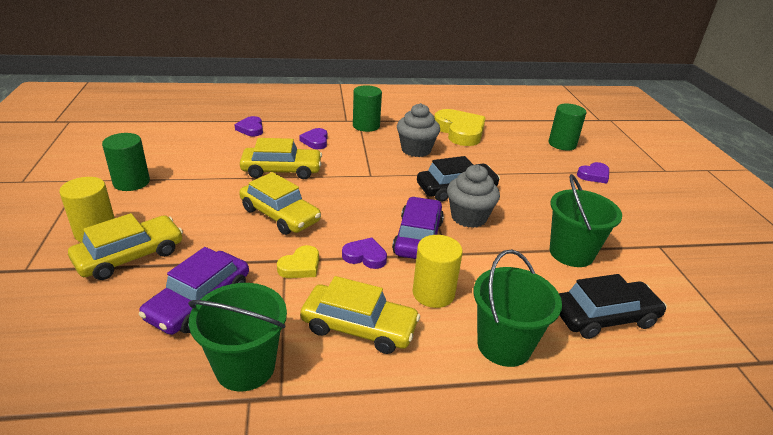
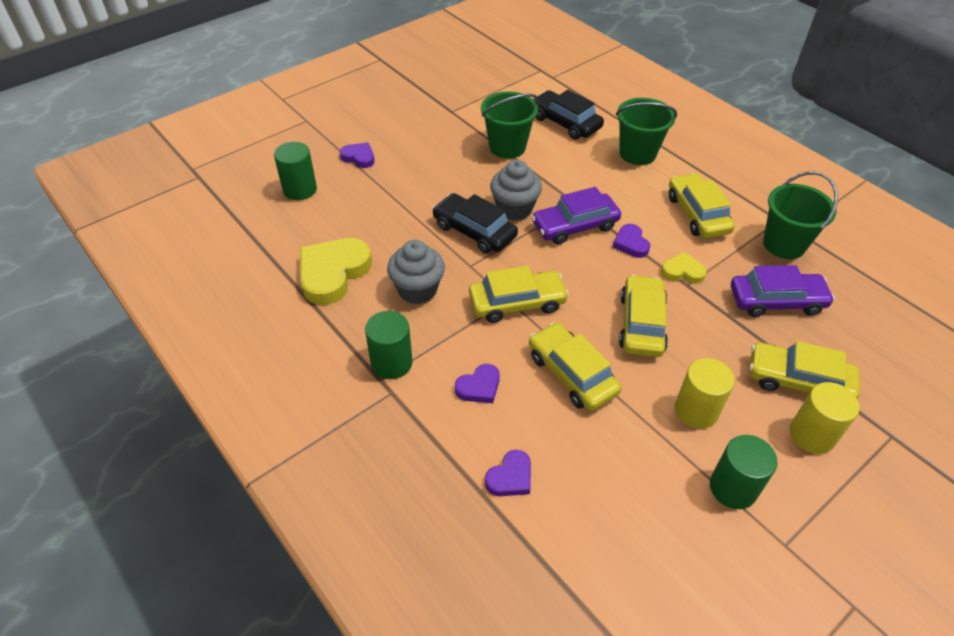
camera: 120 degrees left, 15 degrees up
(363, 177) = (517, 303): none -> yellow car
(433, 293) = (628, 195): yellow cylinder -> yellow cylinder (696, 410)

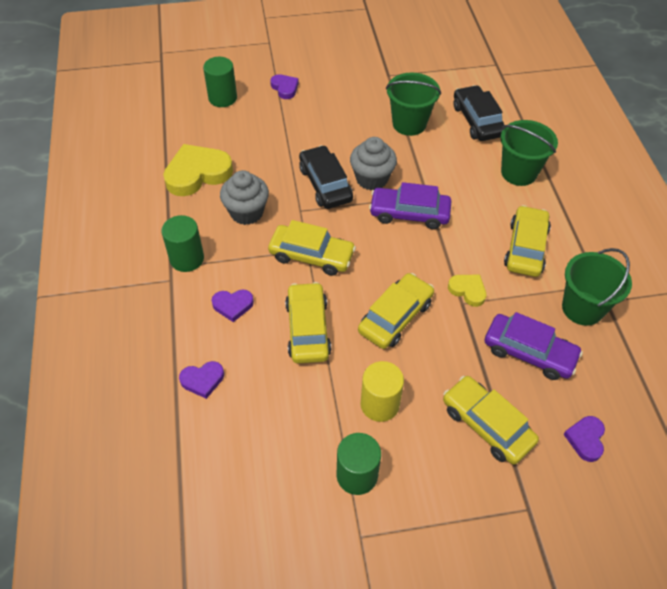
camera: 30 degrees right, 5 degrees up
(631, 243) = (444, 248): purple heart -> purple heart (585, 439)
(811, 435) = (458, 471): yellow cylinder -> none

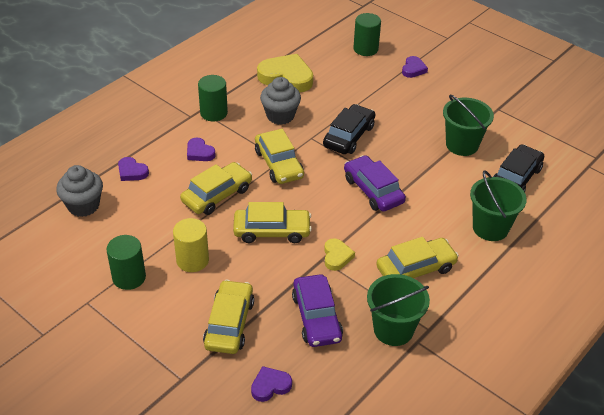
camera: 50 degrees right, 10 degrees down
(372, 179) = (382, 155): grey cupcake -> grey cupcake (83, 206)

